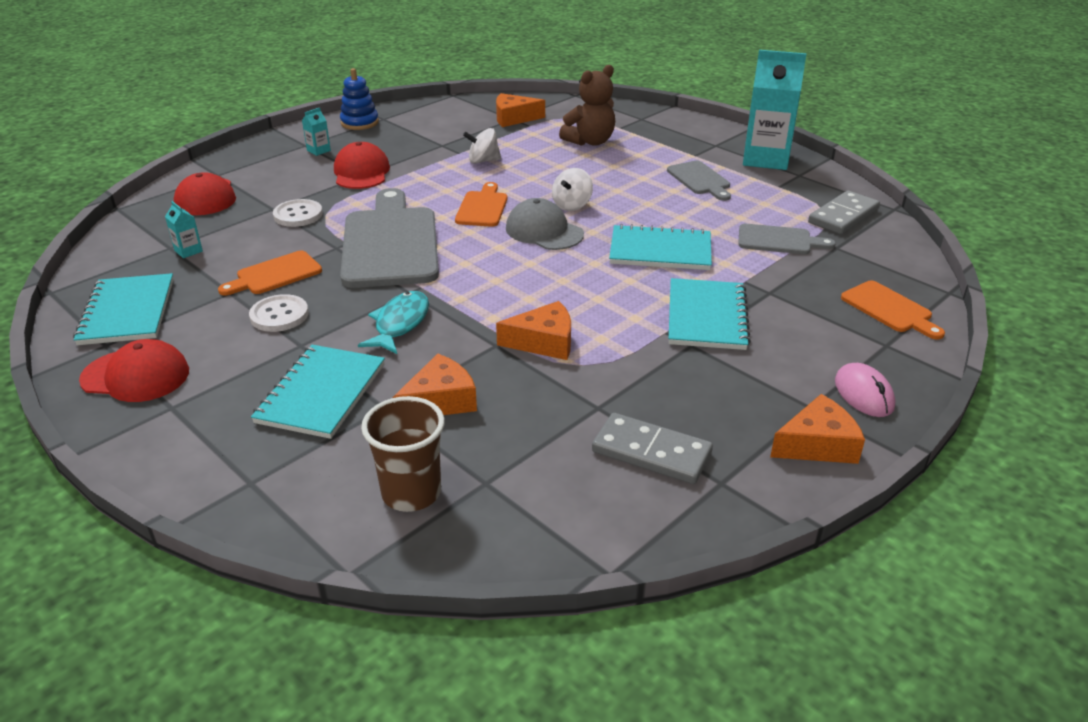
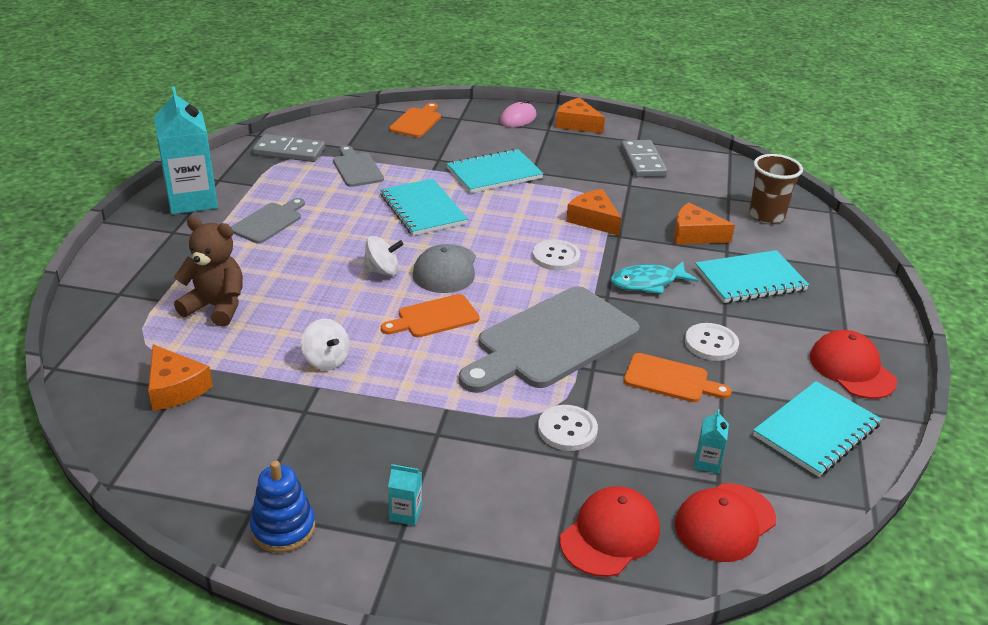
camera: 125 degrees left, 0 degrees up
(361, 172) = (432, 438): red cap -> red cap (725, 522)
(501, 291) = (556, 257): none -> white button

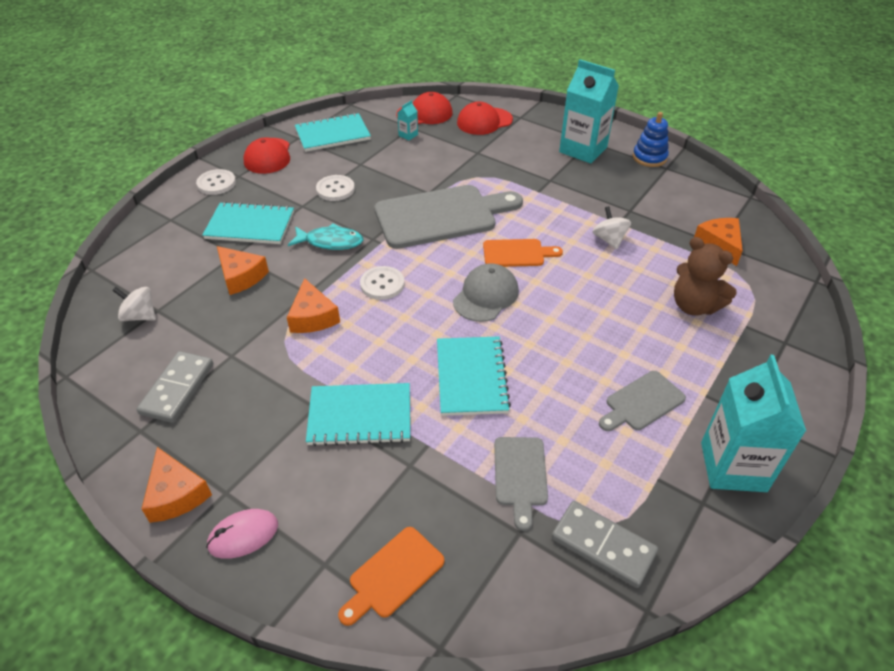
camera: 155 degrees left, 10 degrees up
(382, 271) = (542, 308): white spinning top -> white spinning top (140, 316)
(405, 513) = (583, 150): turquoise carton -> turquoise carton, size x2.48
(567, 429) = (471, 165): white button -> white button (216, 183)
(670, 379) = (385, 175): orange cutting board -> none
(766, 215) = (152, 280): brown cup -> none

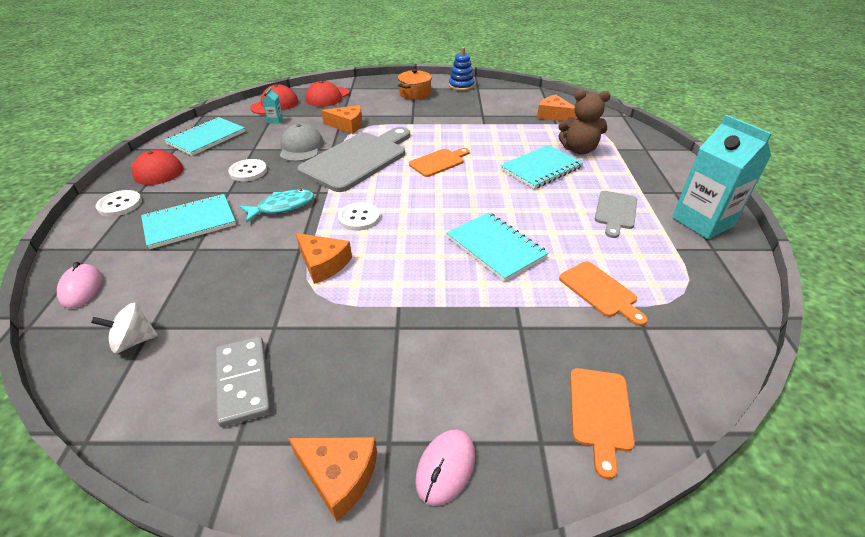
camera: 35 degrees left, 5 degrees down
(140, 253) = (81, 288): none -> pink mouse
(241, 276) = (220, 263): orange cheese -> orange cheese (347, 125)
(360, 416) = (443, 314): turquoise notebook -> turquoise notebook (541, 169)
(486, 296) = (446, 194): grey cap -> grey cap (301, 147)
(520, 475) = (600, 291): grey cutting board -> orange cutting board
(583, 150) = (415, 93): turquoise carton -> orange pot
(603, 545) = (697, 305): grey domino -> none
(609, 240) = (489, 134): white spinning top -> none

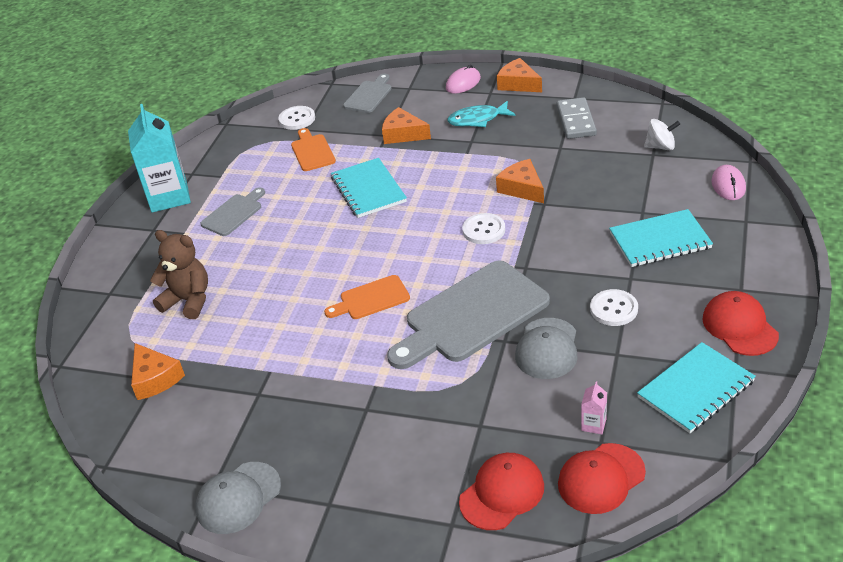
camera: 160 degrees left, 0 degrees up
(120, 204) = (752, 272): white button -> white button (297, 119)
(275, 120) = (593, 424): turquoise carton -> pink carton
(282, 207) = (564, 251): turquoise fish -> turquoise fish (477, 119)
(347, 125) = (475, 394): orange cheese -> orange cheese (403, 134)
(415, 93) = (336, 481): orange pot -> none
(461, 86) = (238, 498): blue stacking toy -> grey cap
(541, 169) = (258, 275): turquoise notebook -> none
(600, 413) = (369, 95): orange cutting board -> grey cutting board

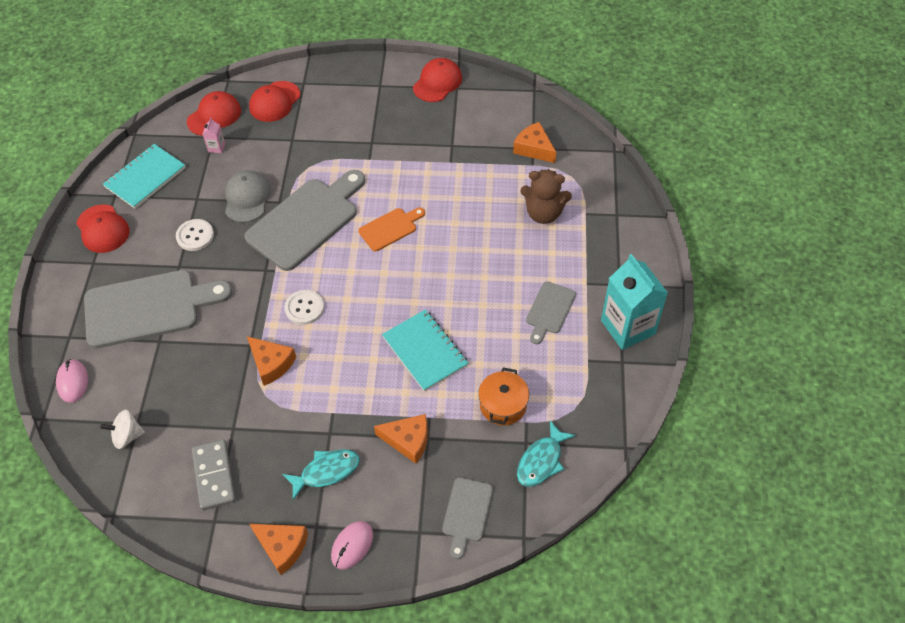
camera: 165 degrees right, 15 degrees up
(238, 498) = (437, 82): grey cap -> red cap
(297, 119) = (541, 461): white button -> turquoise fish
(312, 151) = (503, 405): orange cutting board -> orange pot
(660, 241) = (148, 308): turquoise notebook -> grey cutting board

